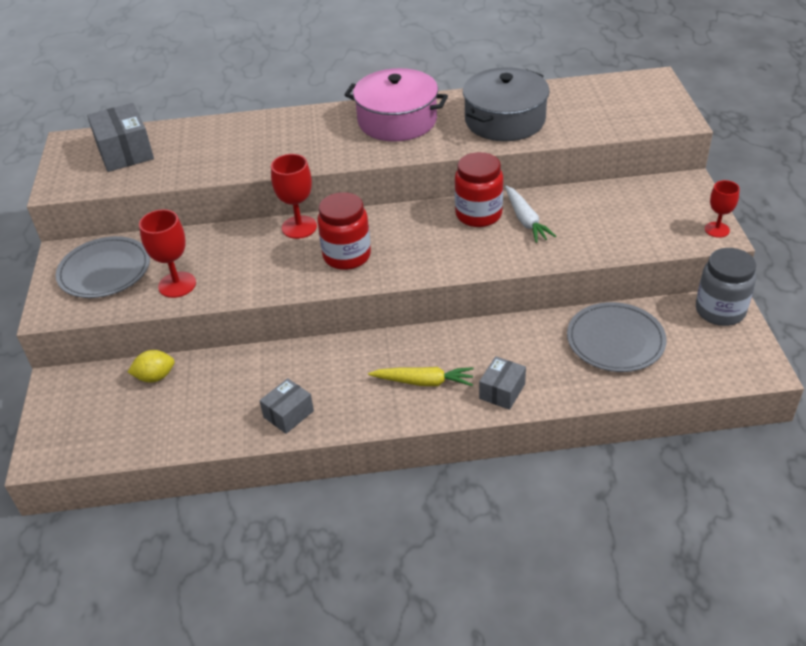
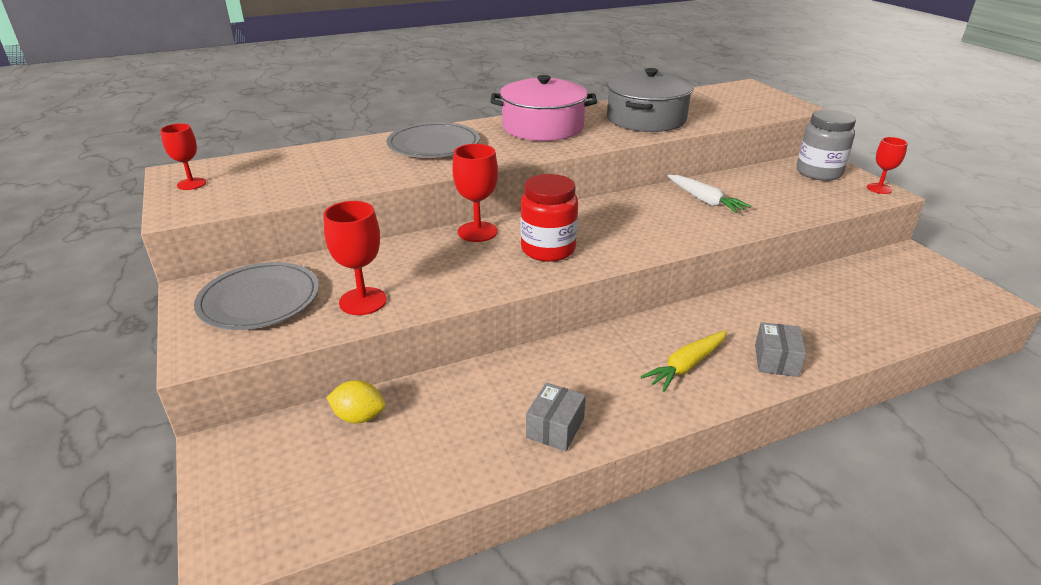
camera: 20 degrees left, 10 degrees down
(76, 157) = (191, 184): none -> red goblet
(125, 152) = (253, 175): grey box -> none
(155, 377) = (359, 417): yellow lemon -> yellow lemon turned 45 degrees clockwise
(423, 382) = (687, 366): yellow carrot -> yellow carrot turned 150 degrees clockwise
(478, 214) = (656, 201): red jar -> none
(615, 340) = (844, 297): grey plate -> grey plate (433, 145)
(720, 311) = (910, 260): grey jar -> grey jar (818, 173)

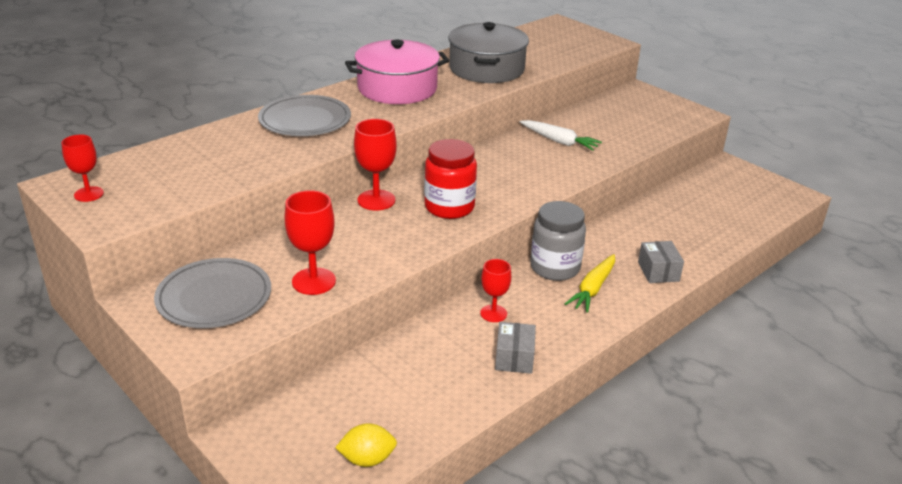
camera: 20 degrees left, 0 degrees up
(359, 417) = (345, 383): yellow lemon -> yellow lemon (367, 459)
(818, 173) = (641, 101): grey jar -> grey jar (555, 268)
(879, 188) = (693, 111): red goblet -> red goblet (493, 313)

